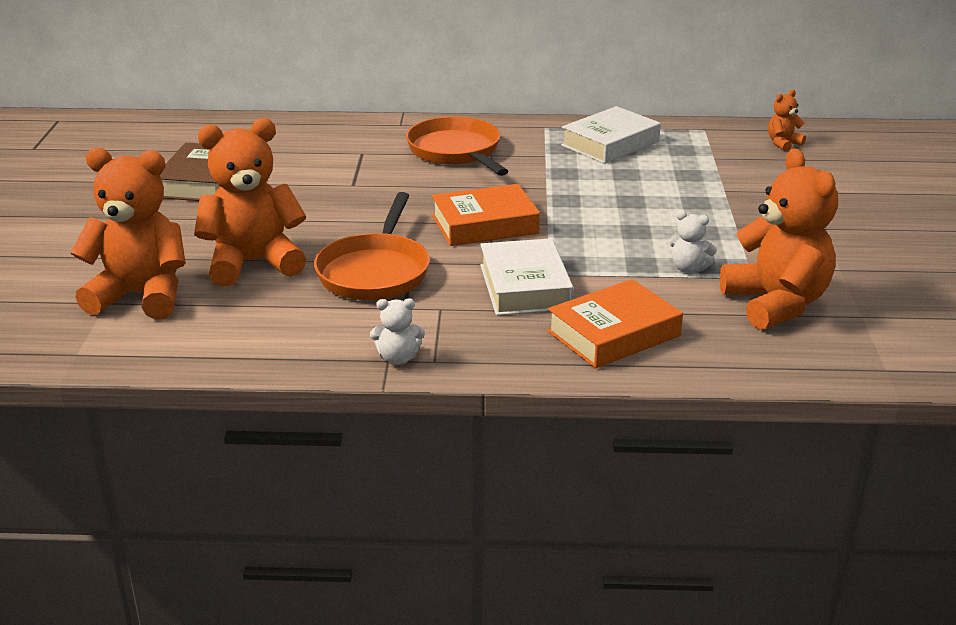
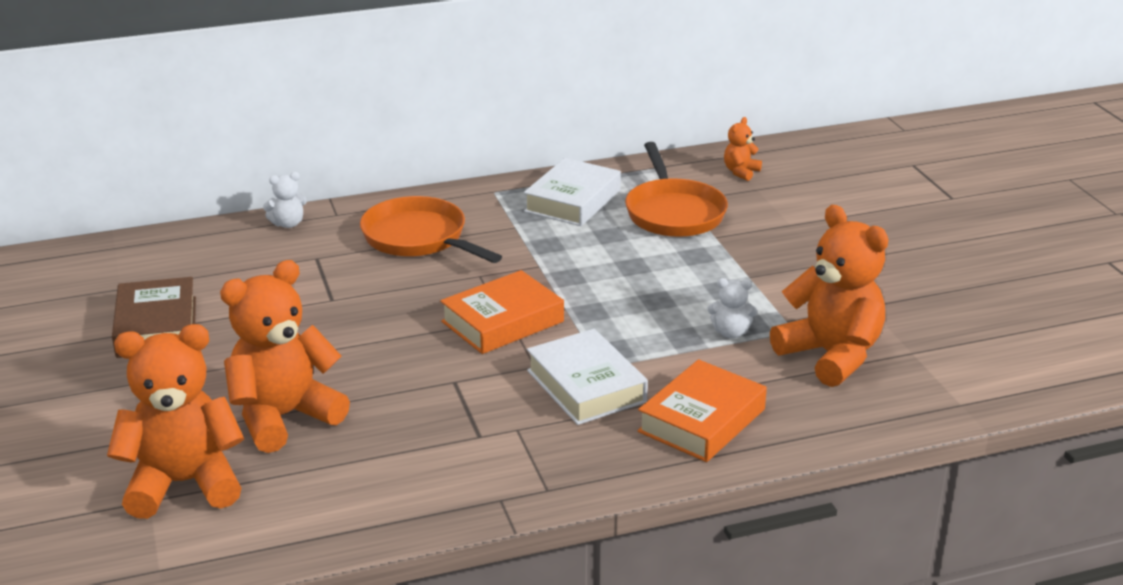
camera: 20 degrees left, 0 degrees up
(375, 272) = (423, 400): orange pan -> orange pan (673, 212)
(398, 358) = (509, 495): white teddy bear -> white teddy bear (288, 224)

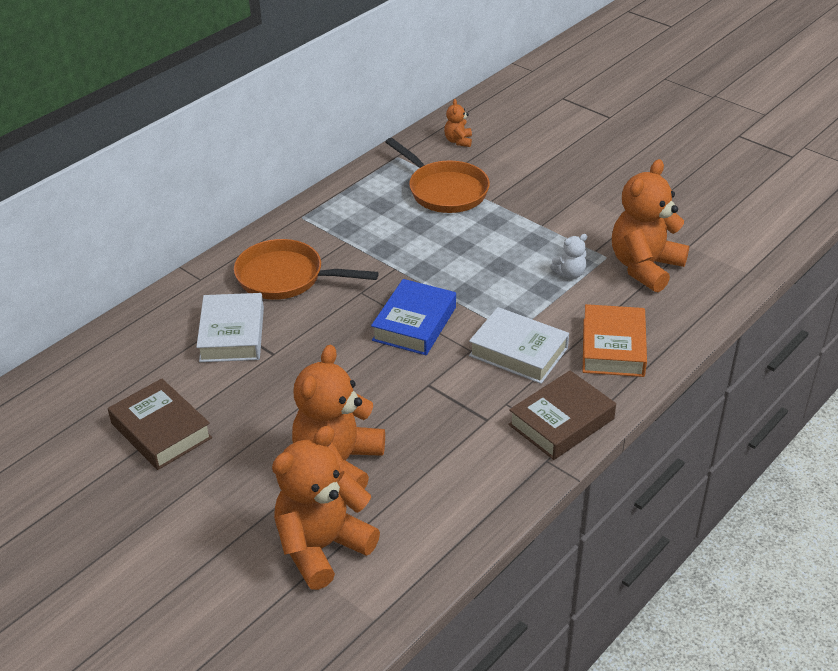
camera: 30 degrees left, 10 degrees up
(288, 224) = (170, 301): white teddy bear -> none
(502, 322) = (414, 324): orange book -> blue book
(559, 469) = (561, 422): none -> brown book
(573, 201) = (366, 205): white book -> white book (232, 334)
(831, 355) = (645, 267): orange teddy bear -> orange teddy bear turned 75 degrees counterclockwise

